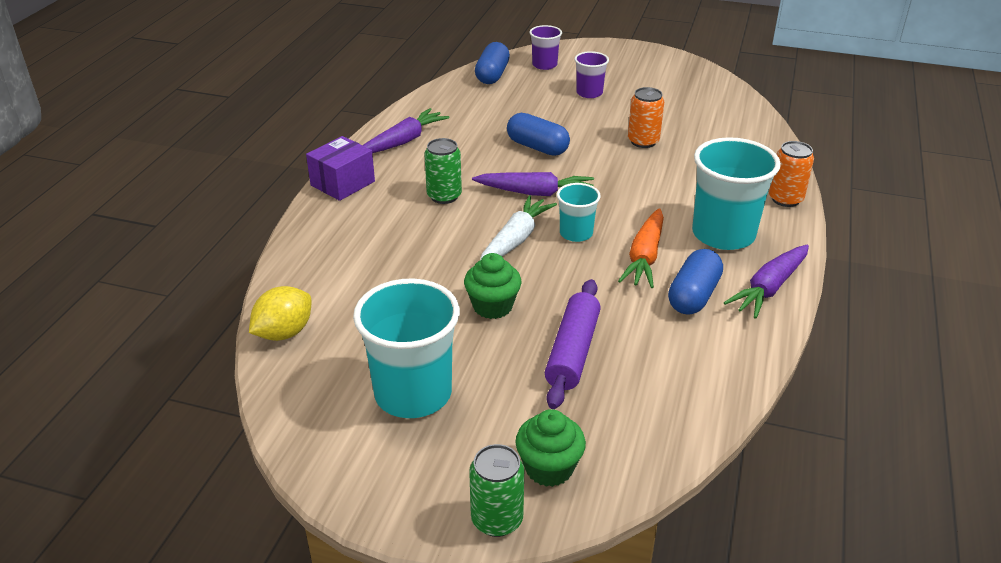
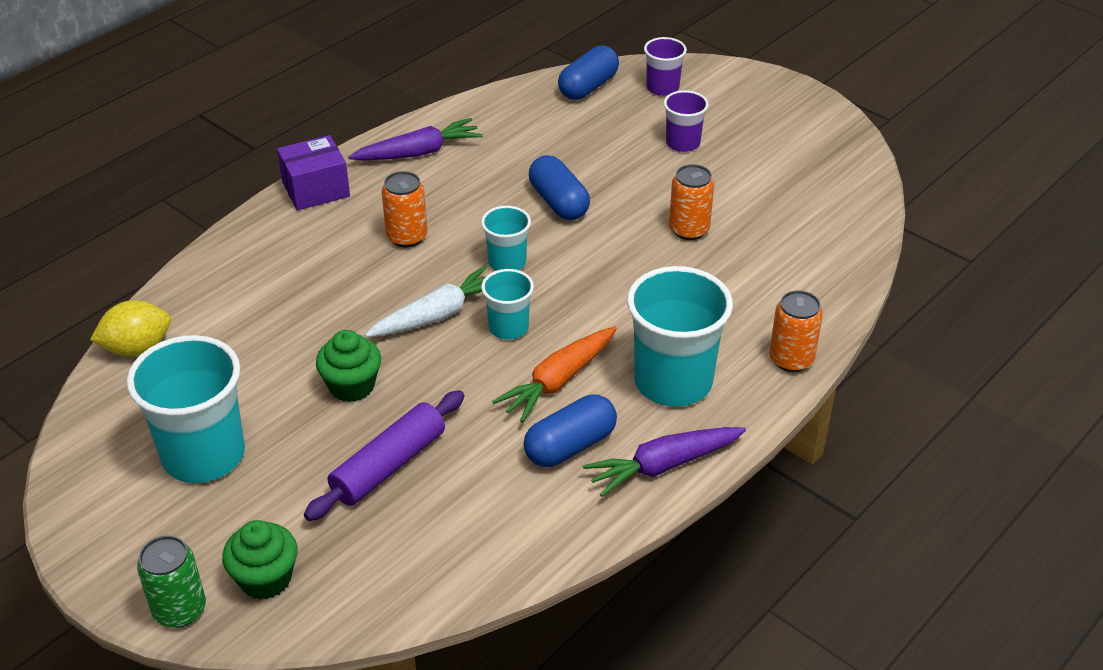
camera: 25 degrees right, 5 degrees up
(444, 196) = (407, 237): green can -> orange can
(535, 193) = (507, 262): purple carrot -> turquoise cup

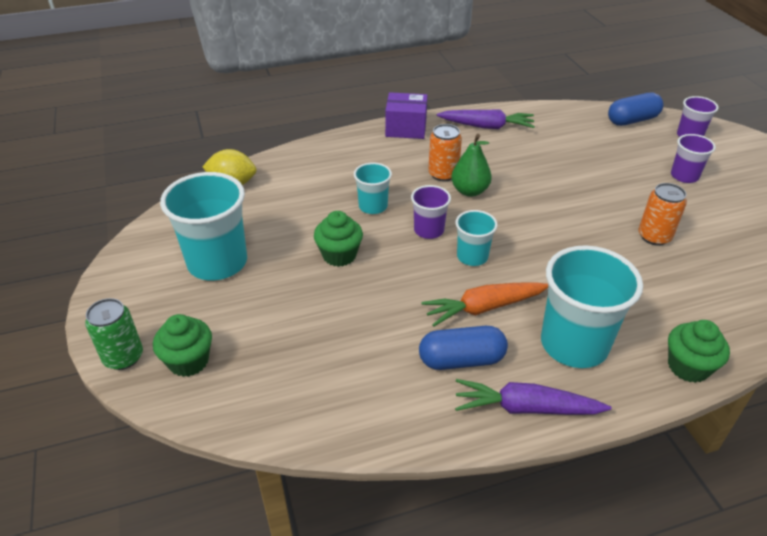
camera: 30 degrees right, 0 degrees up
(389, 465) = (324, 318): purple rolling pin -> none
(438, 315) = (429, 230): white carrot -> purple cup
(454, 247) = (469, 191): none -> green pear
(507, 262) = (500, 213): turquoise cup -> turquoise cup (373, 206)
(558, 202) = (563, 186): blue capsule -> none
(791, 359) = (688, 367): orange can -> green cupcake

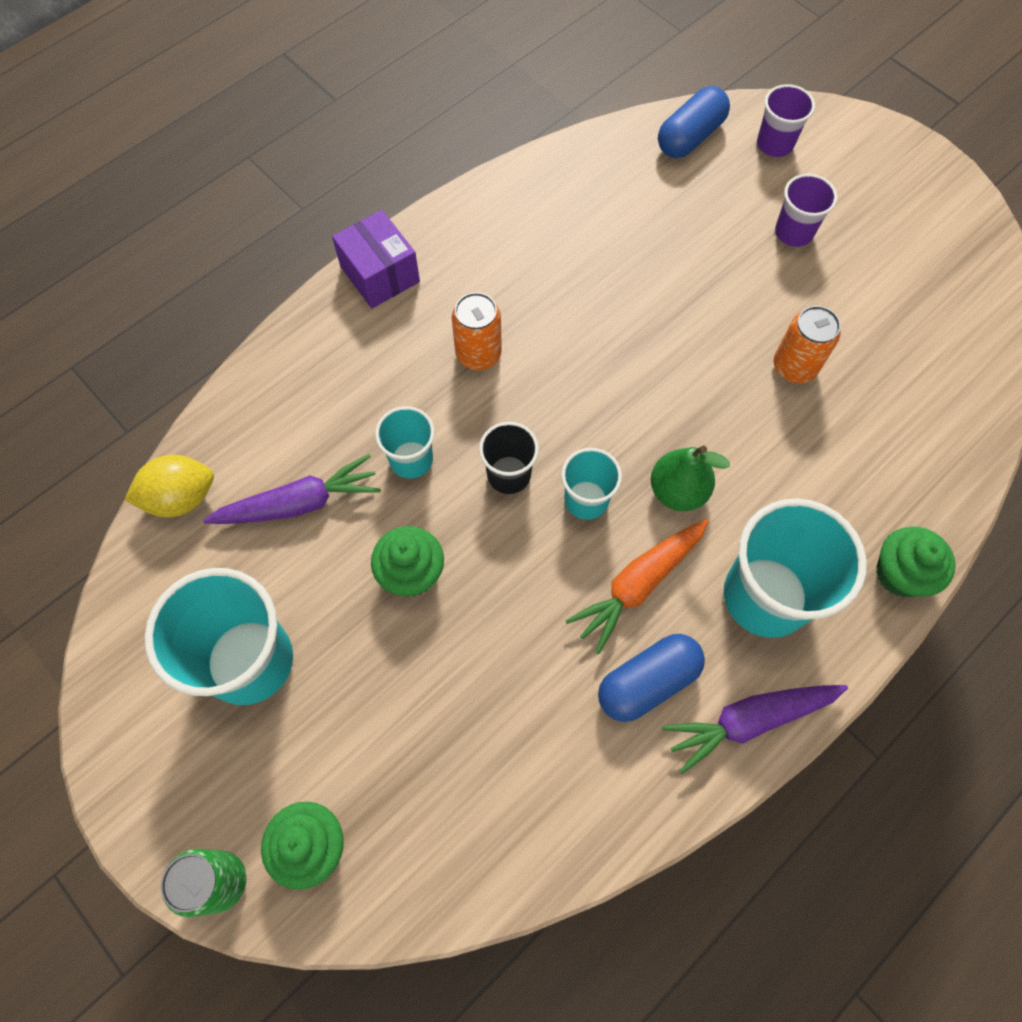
camera: 25 degrees left, 25 degrees up
(406, 128) = (380, 274): purple box -> purple box turned 75 degrees clockwise
(429, 230) = (509, 475): purple cup -> black cup
(469, 191) = (530, 374): green pear -> green pear (678, 491)
(486, 126) = (495, 226): purple carrot -> purple carrot (299, 503)

